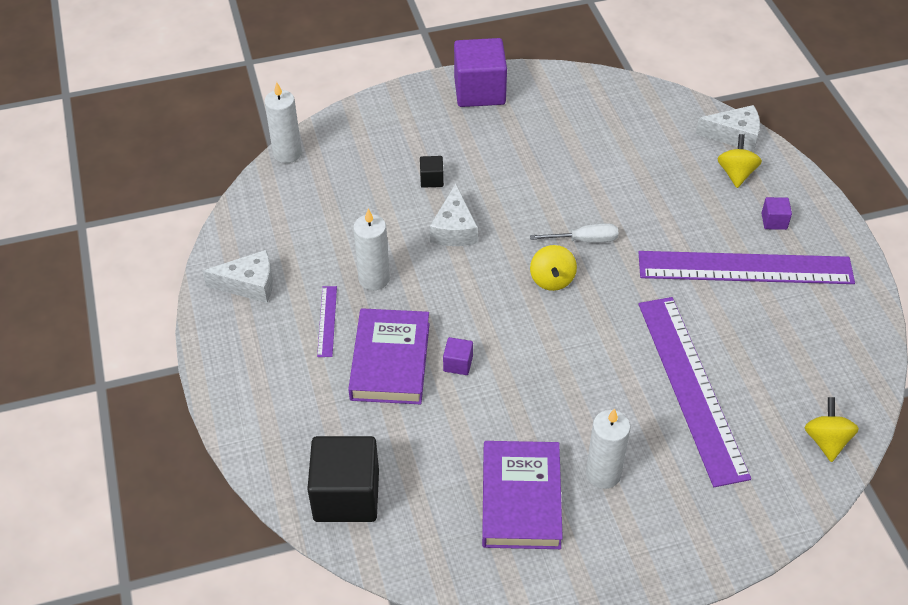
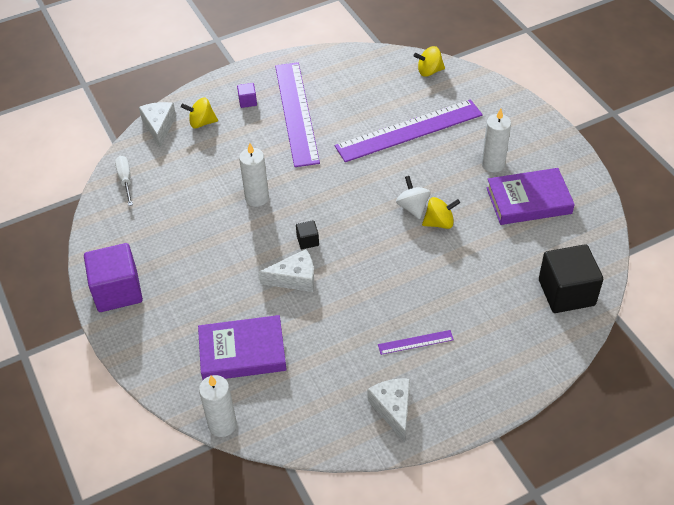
camera: 100 degrees left, 0 degrees up
(374, 279) = (362, 321): white candle -> white candle (257, 198)
(390, 361) = (441, 292): purple book -> purple book (242, 352)
(431, 179) = (239, 304): black cube -> black cube (307, 241)
(458, 364) = (430, 252): purple cube -> none
(539, 361) = (412, 207): none -> white spinning top
(552, 280) = (334, 211): yellow spinning top -> yellow spinning top (439, 223)
(584, 240) = (289, 198): white screwdriver -> white screwdriver (125, 180)

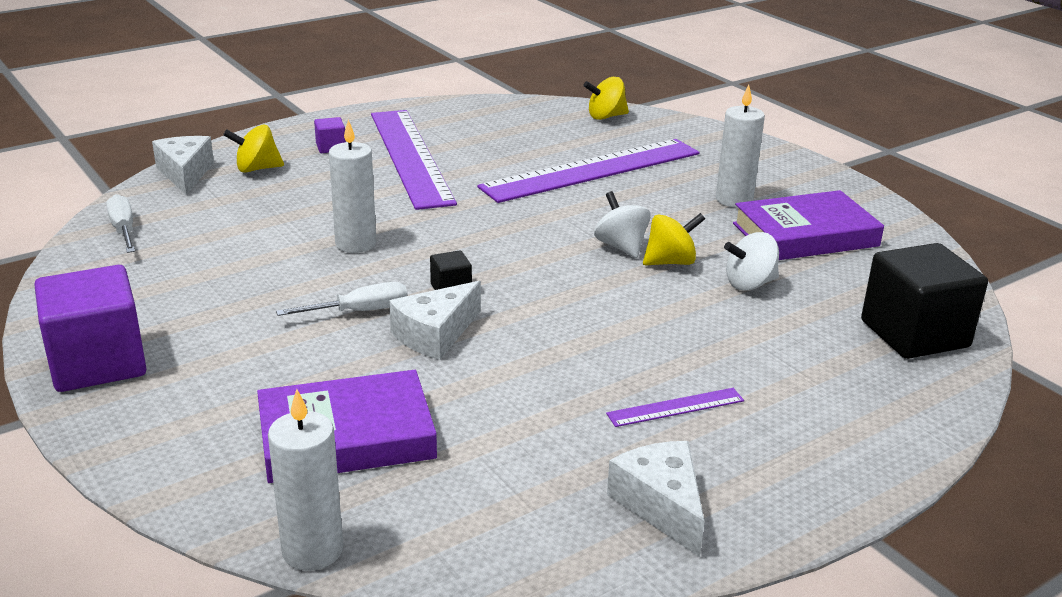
camera: 10 degrees left, 20 degrees down
(255, 257) = (360, 311): none -> white screwdriver
(295, 278) = (435, 334): white cheese -> white cheese turned 150 degrees clockwise
(482, 245) = (750, 284): none -> white spinning top

